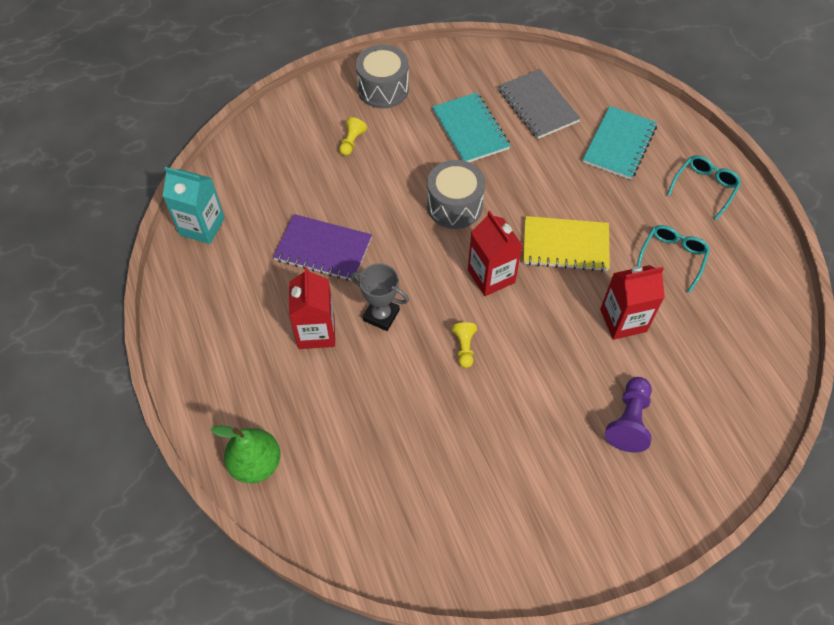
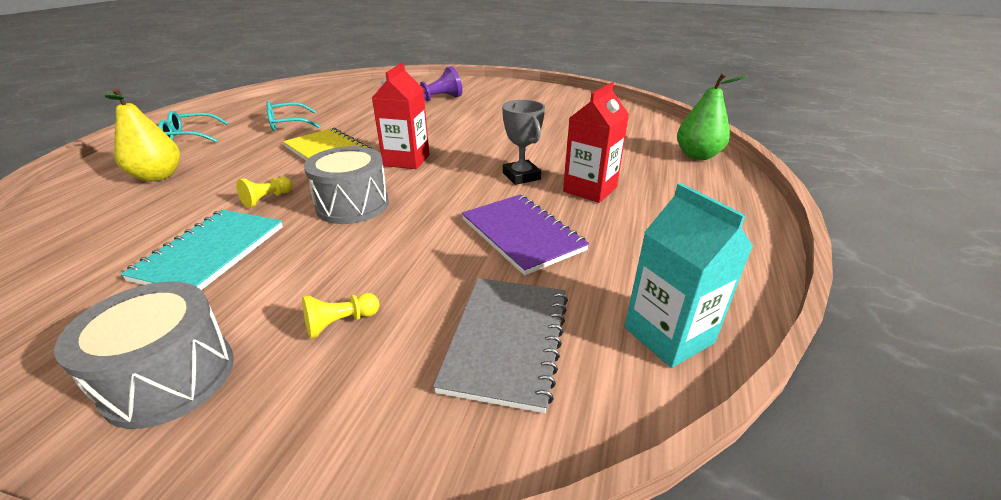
camera: 140 degrees left, 25 degrees down
(464, 347) = (482, 143): yellow pawn -> yellow pawn (267, 199)
(538, 106) = (116, 235): grey notebook -> grey notebook (507, 341)
(619, 144) = (158, 176): turquoise notebook -> yellow pear
(623, 320) = (370, 119): red carton -> none

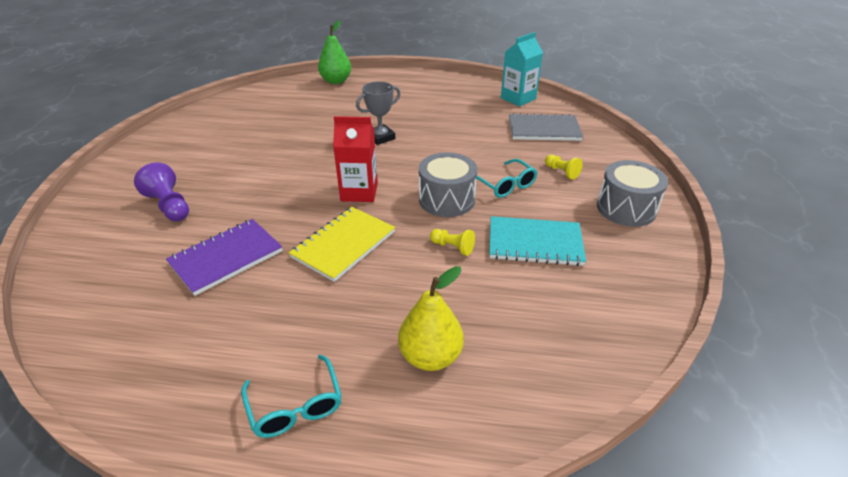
camera: 100 degrees left, 5 degrees up
(288, 124) = (250, 313): turquoise glasses -> turquoise glasses (505, 185)
(522, 234) = (458, 132): purple notebook -> purple notebook (226, 257)
(590, 189) = (395, 114): red carton -> none

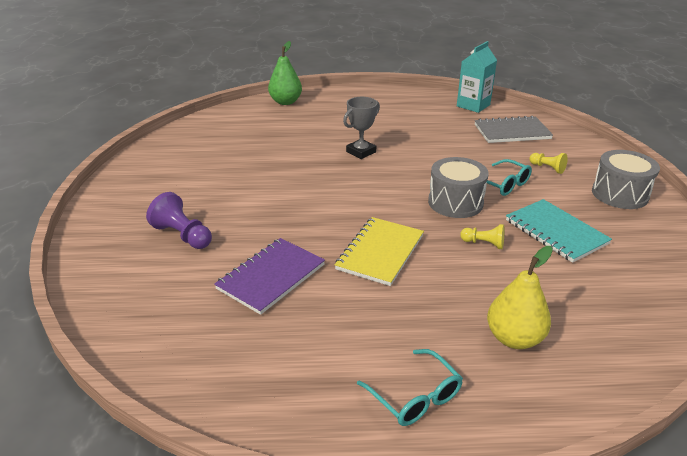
camera: 10 degrees left, 5 degrees down
(359, 192) = (368, 204): red carton -> none
(535, 243) = (555, 232): turquoise notebook -> turquoise notebook turned 60 degrees clockwise

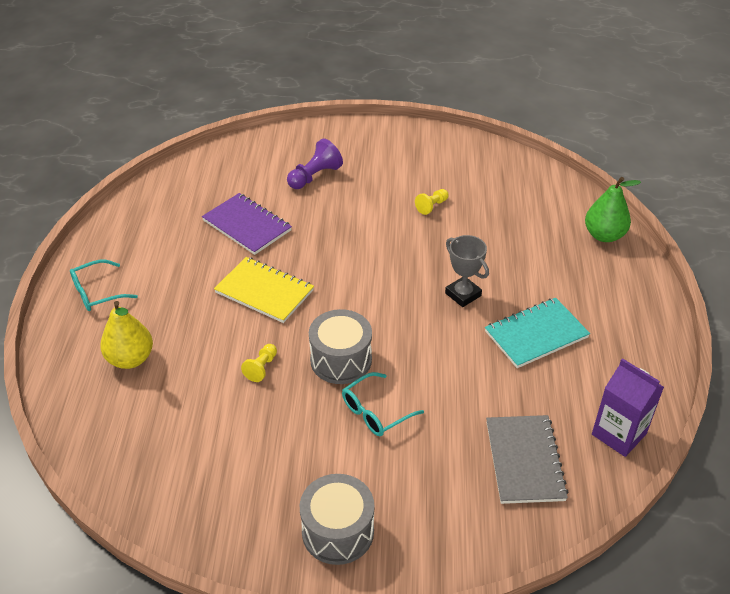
camera: 95 degrees right, 10 degrees up
(473, 105) = (619, 434): turquoise carton -> purple carton
(547, 168) = (413, 471): yellow pawn -> yellow pawn (432, 206)
(555, 232) = (269, 434): turquoise notebook -> turquoise notebook (536, 334)

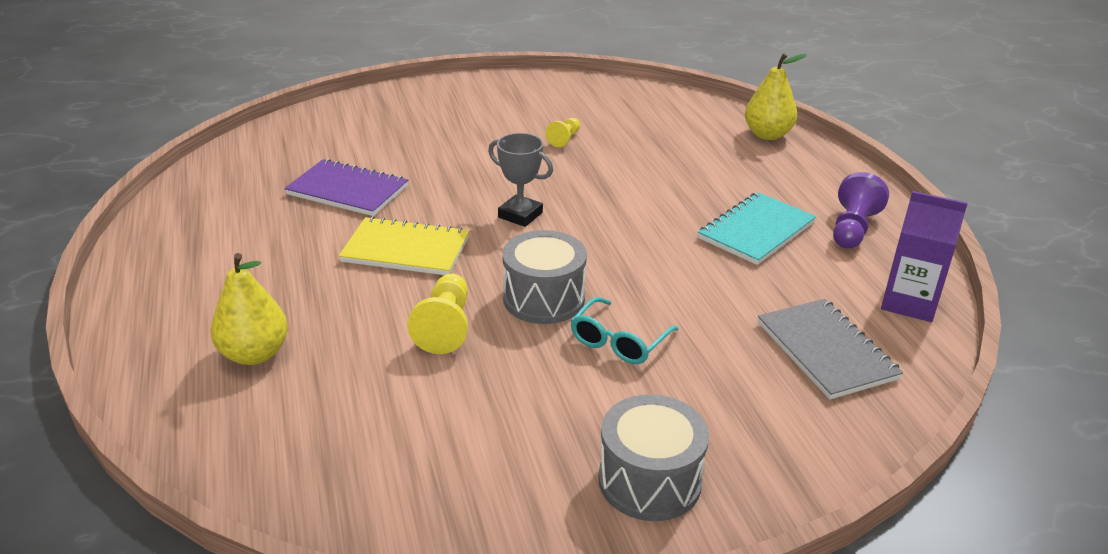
camera: 20 degrees left, 10 degrees down
(97, 292) = (171, 292): turquoise glasses -> none
(261, 368) = (445, 327): yellow pawn -> yellow pawn, size x1.65
(315, 176) = (409, 133): purple pawn -> purple pawn (852, 229)
(463, 294) = (650, 210): grey trophy -> grey trophy (520, 215)
(604, 235) = (767, 135): green pear -> yellow pear

